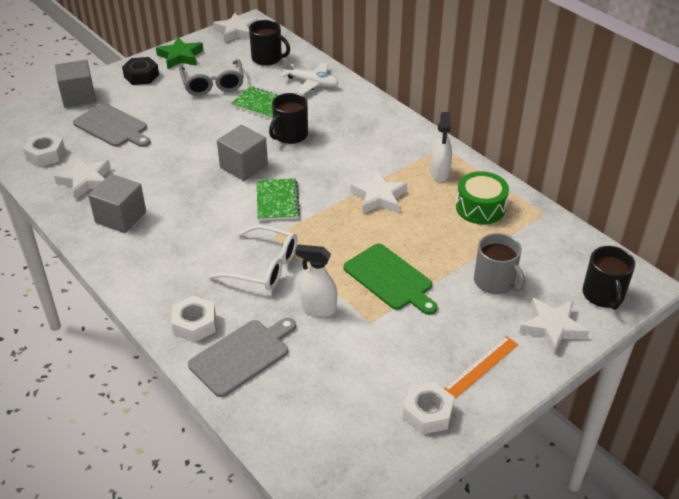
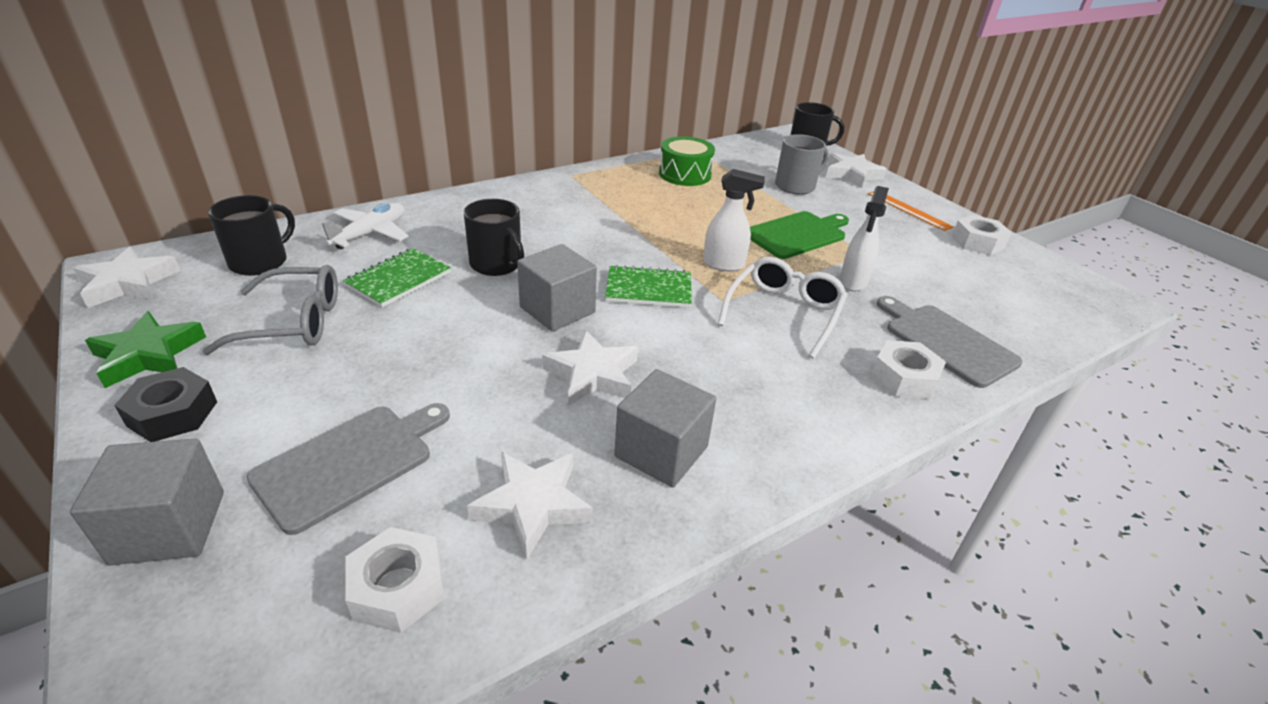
camera: 85 degrees left, 5 degrees down
(379, 197) = (656, 222): white star -> white star (592, 374)
(439, 173) = (621, 184): white spray bottle -> white spray bottle (724, 265)

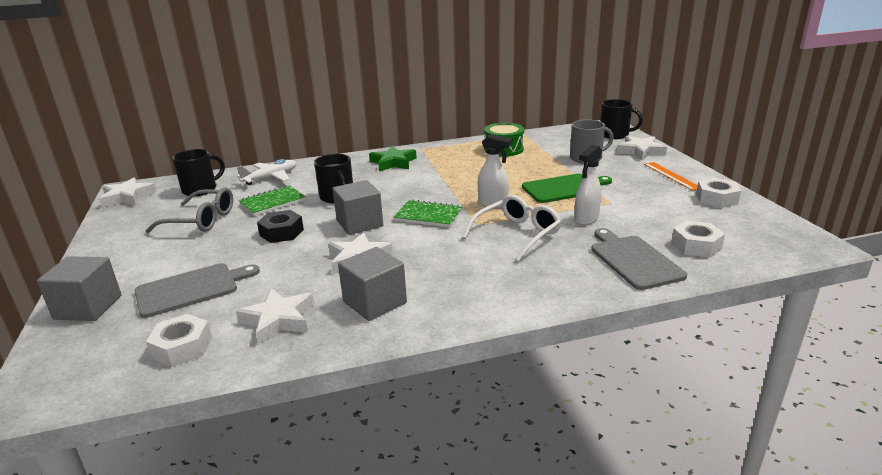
camera: 20 degrees right, 10 degrees down
(148, 355) = (119, 231): green star -> green star (393, 163)
(172, 414) = (116, 258): black nut -> black nut (281, 232)
(904, 378) = (580, 278): white nut -> white nut (696, 245)

